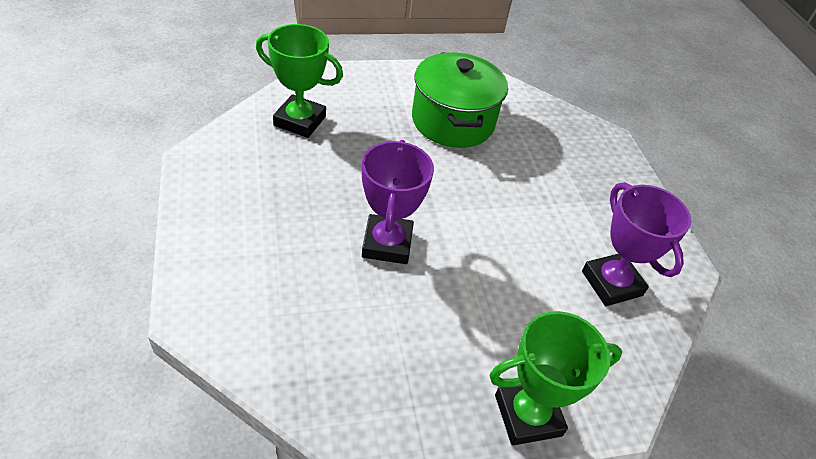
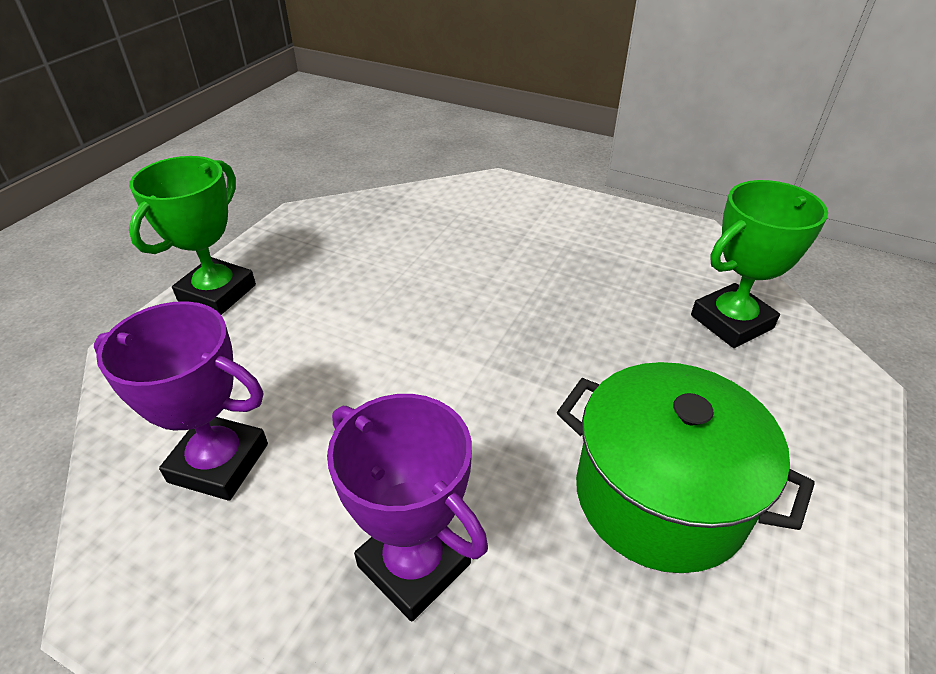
camera: 135 degrees right, 5 degrees down
(387, 244) = (472, 301): purple trophy -> purple trophy (414, 564)

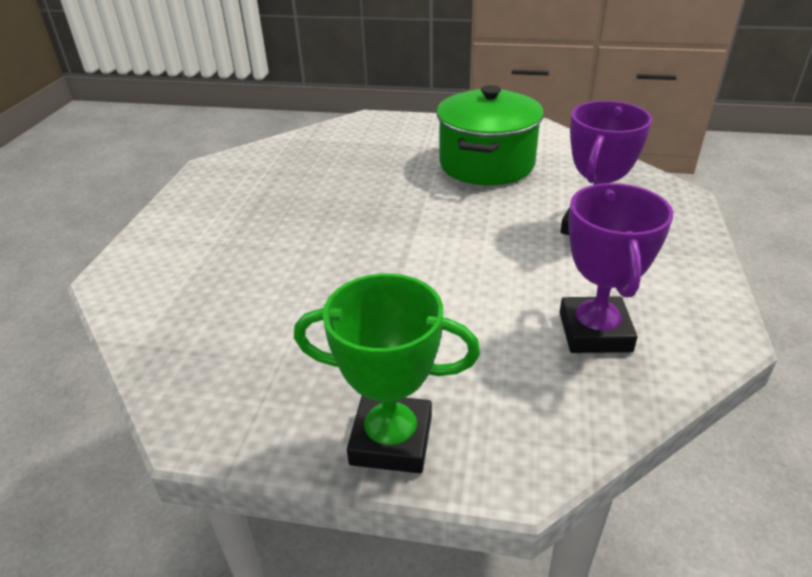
camera: 105 degrees left, 5 degrees down
(731, 322) = (325, 150): green trophy -> none

